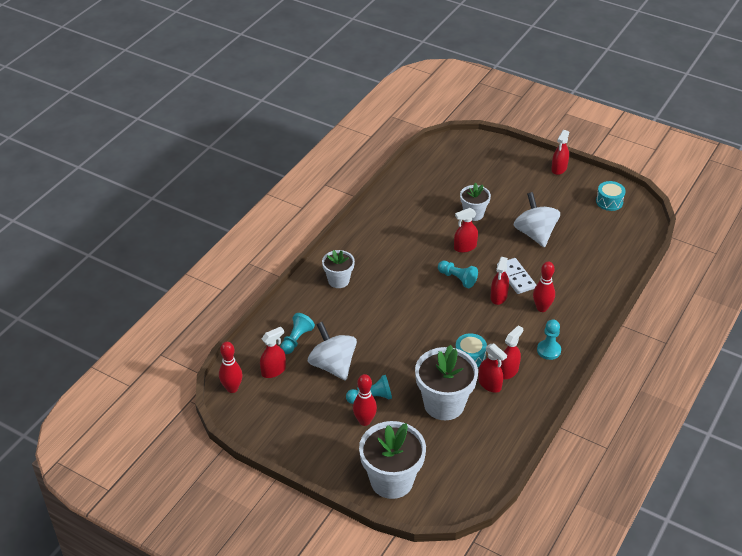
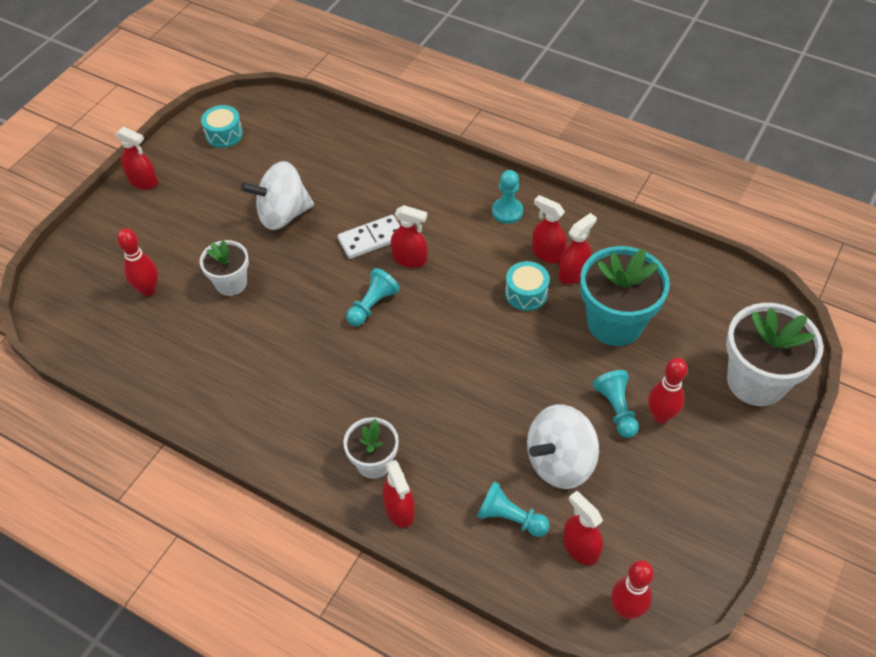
camera: 90 degrees left, 10 degrees up
(444, 404) = (615, 323): white flower pot -> turquoise flower pot
(465, 247) = (305, 295): red spray bottle -> red spray bottle (399, 510)
(542, 308) = (430, 214): red bowling pin -> red bowling pin (148, 290)

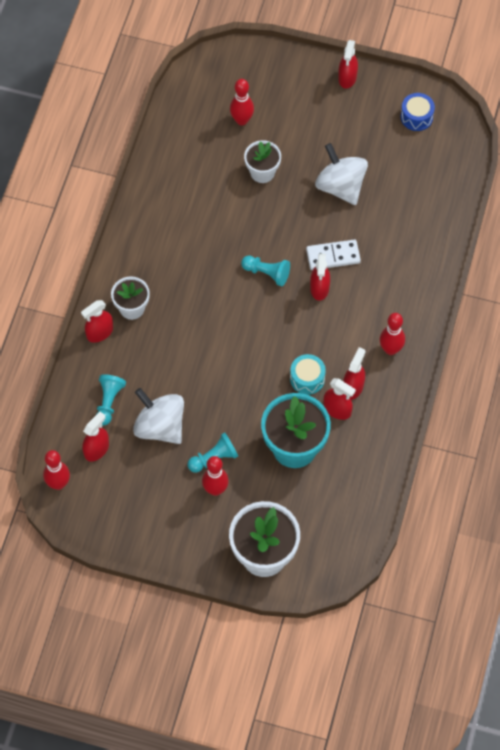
camera: 75 degrees right, 10 degrees up
(224, 134) = (416, 117): turquoise drum -> blue drum
(371, 239) = (333, 256): white domino -> white domino turned 60 degrees counterclockwise
(507, 212) = (390, 349): turquoise pawn -> red bowling pin

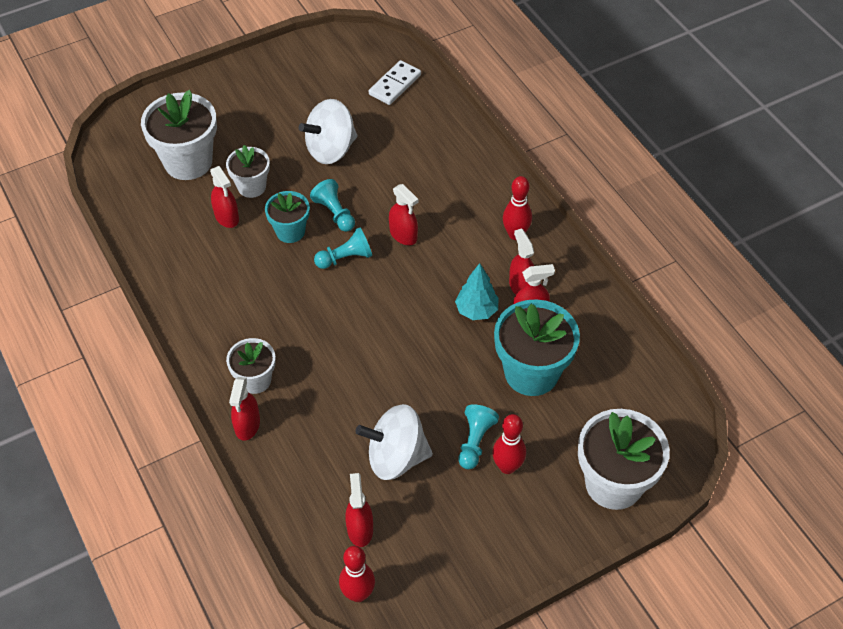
camera: 45 degrees left, 10 degrees down
(109, 402) = (324, 477): turquoise pawn -> turquoise pawn (334, 213)
(242, 120) = (188, 162): red bowling pin -> white flower pot
(253, 225) = (290, 231): none -> turquoise flower pot
(307, 378) = (476, 310): turquoise drum -> turquoise tree
(333, 256) = (385, 203): white domino -> white domino (395, 84)
(340, 186) = (331, 149): white spinning top -> white spinning top turned 45 degrees counterclockwise
(347, 78) = (244, 72): red spray bottle -> red spray bottle (227, 217)
(416, 117) = (334, 60): blue drum -> none

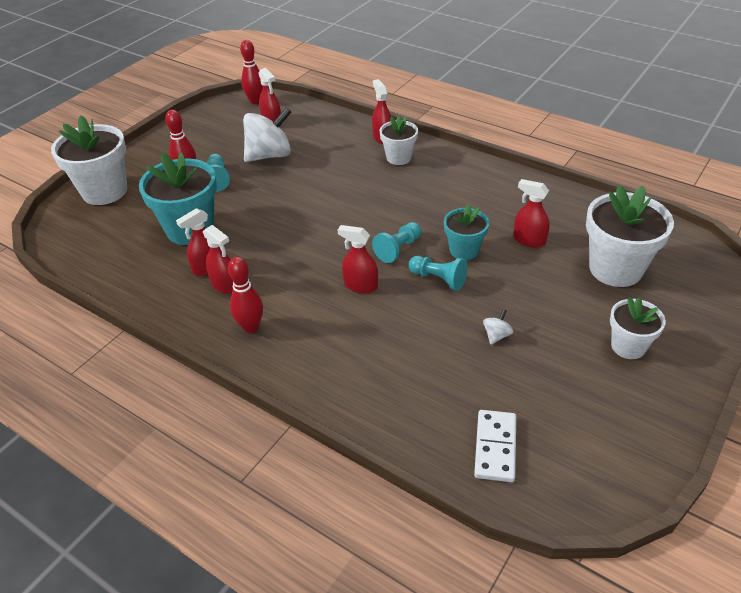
camera: 155 degrees right, 10 degrees down
(251, 187) = (535, 271): white flower pot -> white flower pot (628, 346)
(331, 149) = (496, 335): white spinning top -> white spinning top, size x0.42
(476, 310) = (257, 253): turquoise tree -> none

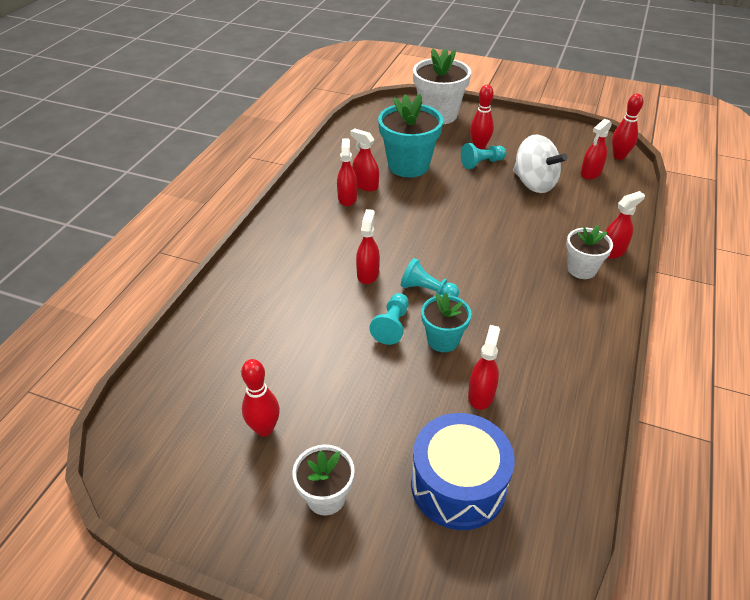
camera: 75 degrees right, 0 degrees up
(225, 285) = (347, 198): red spray bottle -> red spray bottle turned 150 degrees clockwise
(251, 327) = (302, 222): red bowling pin -> red bowling pin (264, 429)
(495, 447) = (184, 388): white domino -> none
(496, 335) = (322, 378): white spinning top -> none
(615, 269) = (458, 485): white flower pot -> blue drum

